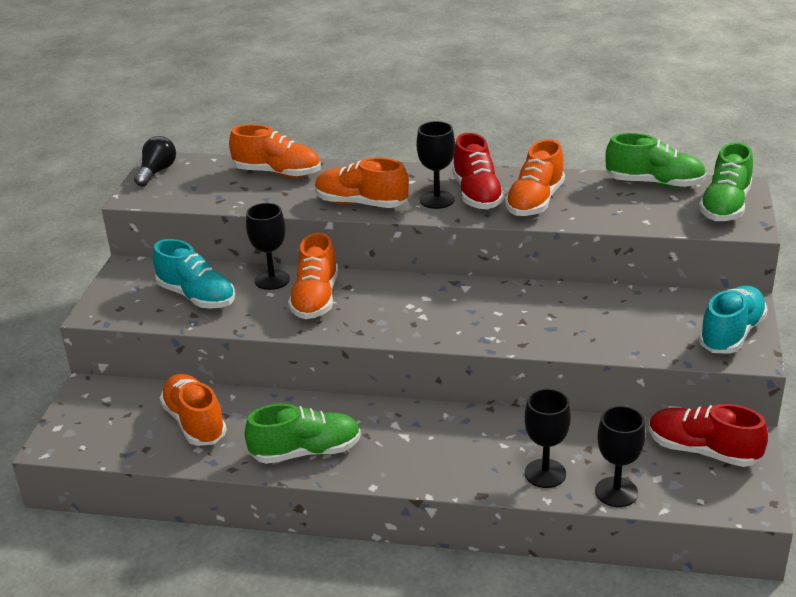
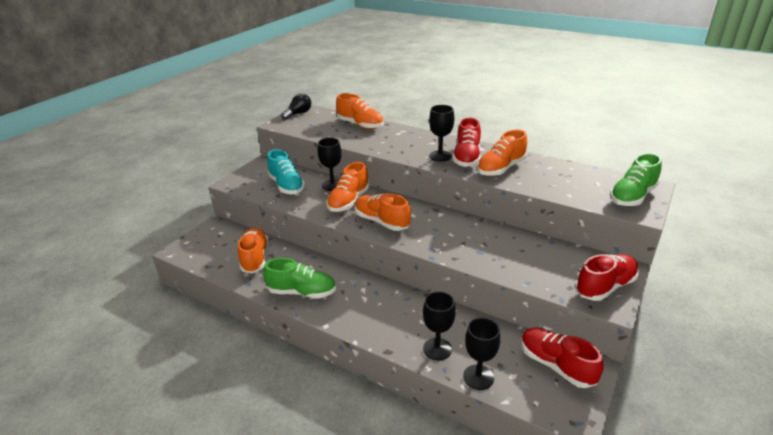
camera: 20 degrees right, 0 degrees up
(361, 204) = (394, 150): orange shoe -> orange shoe (382, 221)
(654, 183) = (588, 172): green shoe -> none
(731, 334) = (605, 287): turquoise shoe -> red shoe

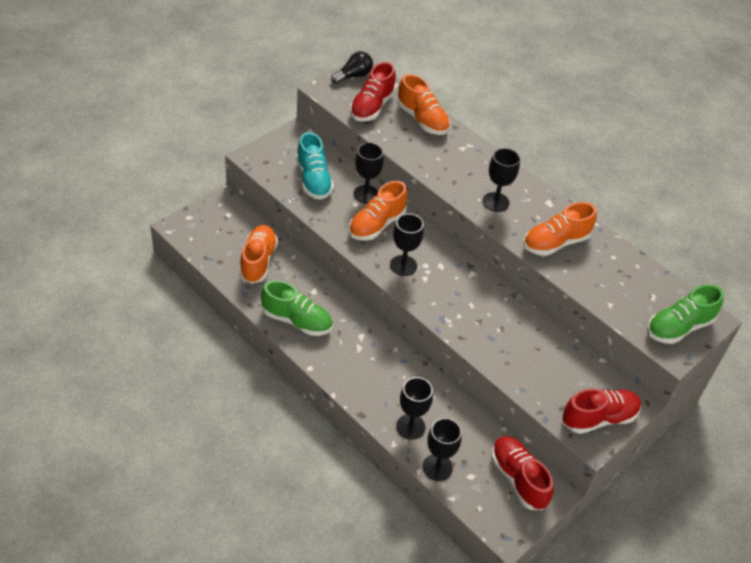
camera: 10 degrees right, 15 degrees up
(382, 221) = (403, 265): orange shoe -> black goblet
(466, 157) = (525, 213): red shoe -> red shoe (372, 107)

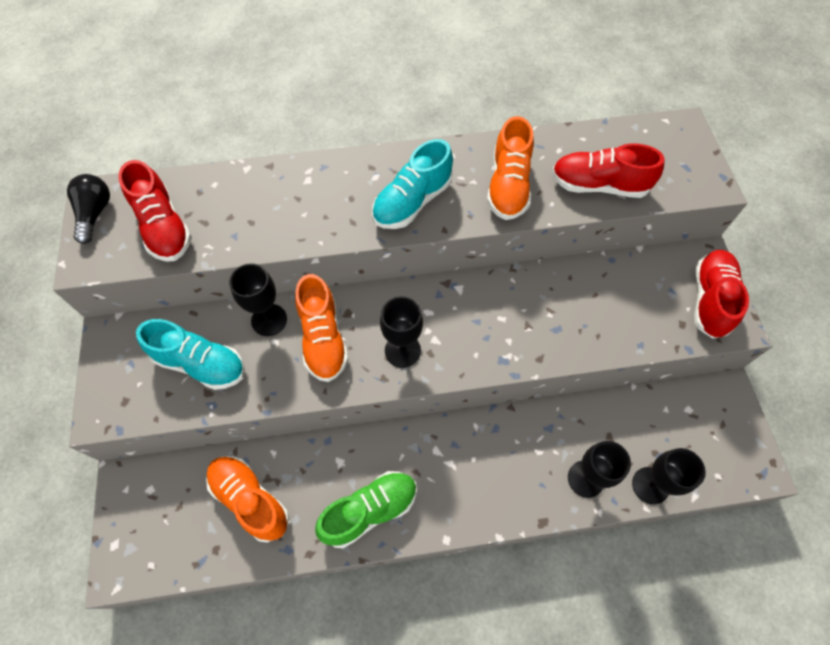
camera: 50 degrees left, 15 degrees up
(422, 119) = (231, 190): orange shoe -> none
(495, 202) = (412, 202): black goblet -> turquoise shoe
(518, 479) = (699, 414): red shoe -> red shoe (598, 185)
(679, 327) = (681, 159): green shoe -> none

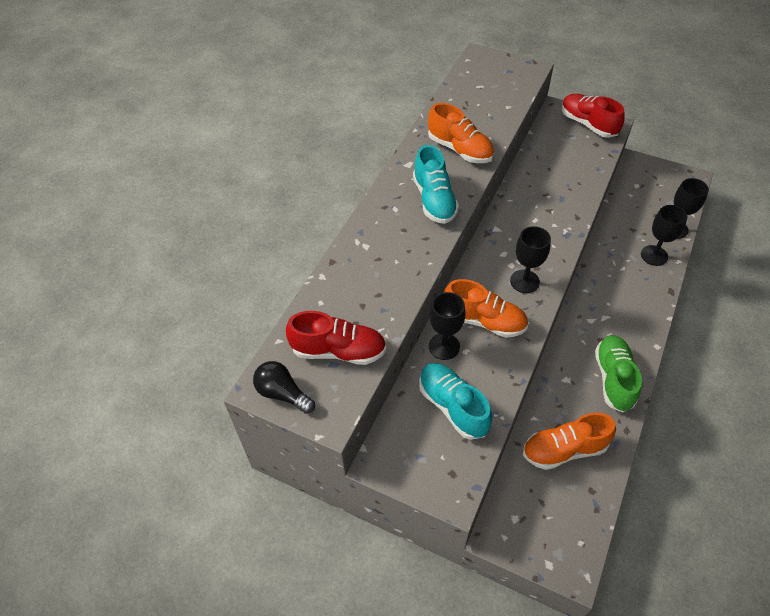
camera: 55 degrees left, 10 degrees down
(200, 364) = (453, 406): turquoise shoe -> turquoise shoe turned 90 degrees counterclockwise
(598, 185) = (493, 111): red shoe -> none

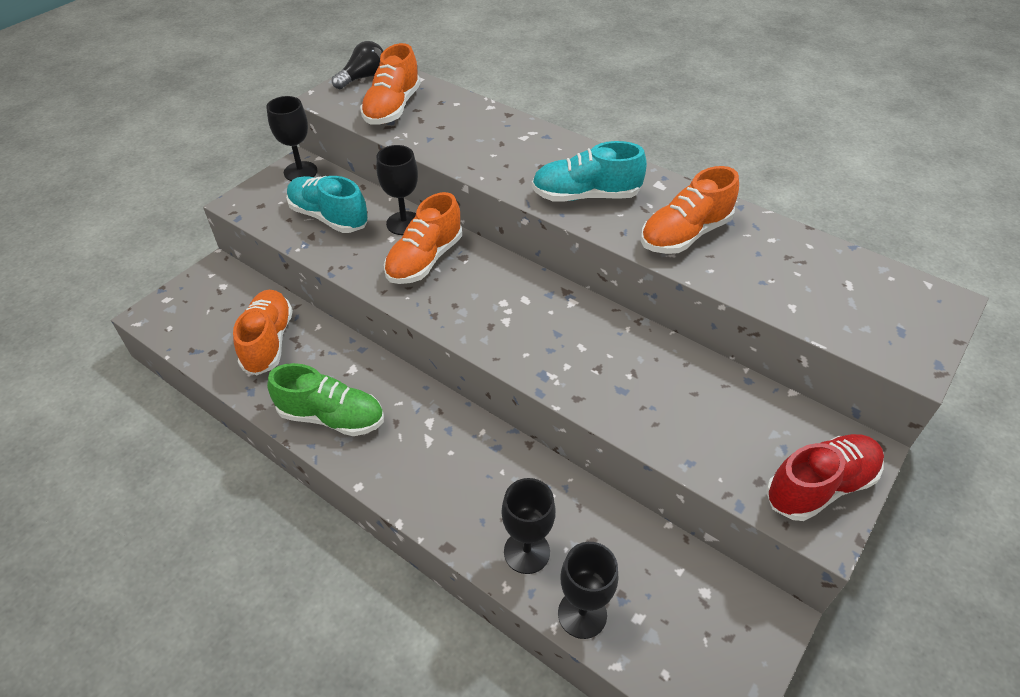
camera: 100 degrees right, 5 degrees down
(338, 351) = (392, 108): red shoe -> orange shoe
(453, 406) = (329, 217): turquoise shoe -> turquoise shoe turned 120 degrees counterclockwise
(524, 281) = (471, 308): black goblet -> black goblet (300, 172)

